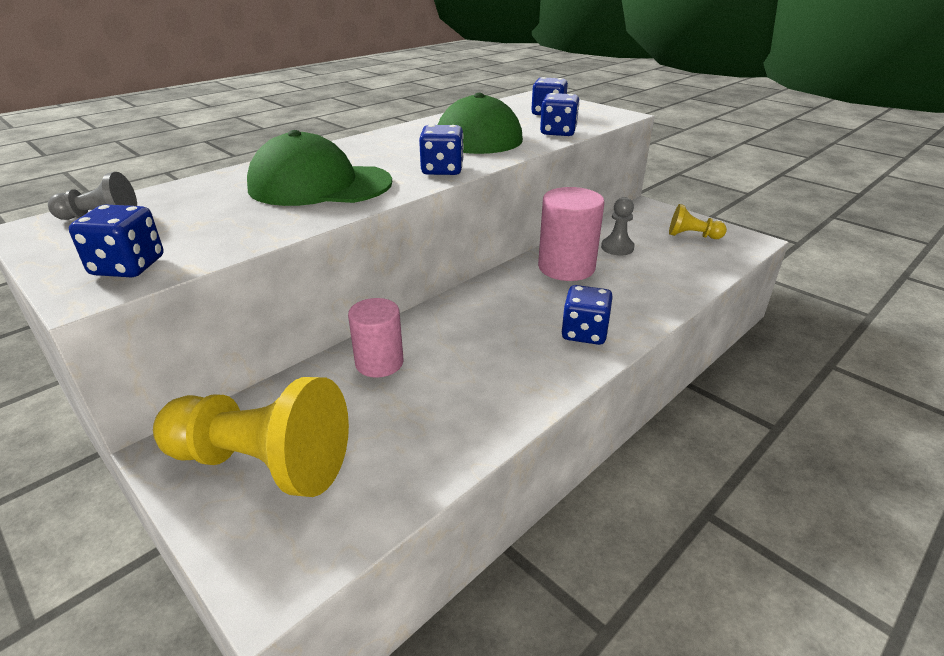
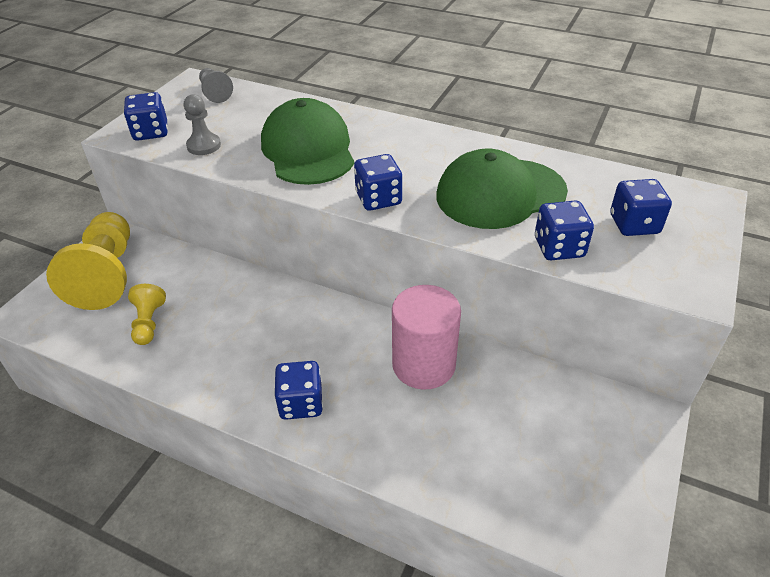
camera: 70 degrees right, 10 degrees up
(379, 363) = (218, 288): pink cylinder -> none
(617, 248) = (498, 401): grey pawn -> grey pawn (204, 146)
(692, 236) = (586, 479): yellow pawn -> yellow pawn (149, 323)

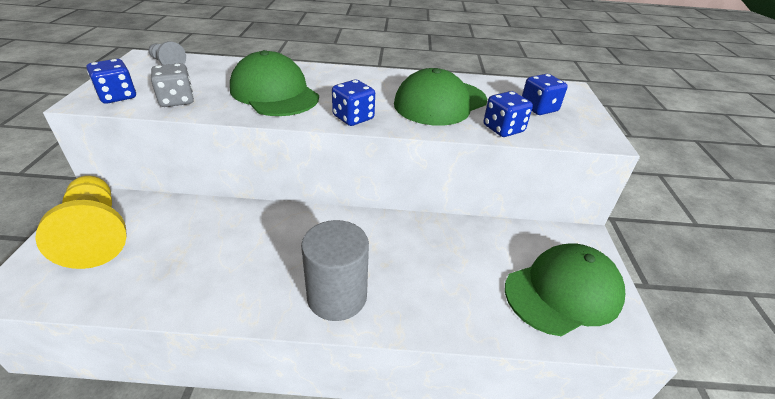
camera: 25 degrees left, 5 degrees down
(149, 323) = (159, 266): yellow pawn -> none
(204, 146) = (177, 100): grey pawn -> grey dice
(301, 403) = (337, 296): blue dice -> grey cylinder
(423, 365) = (420, 242): pink cylinder -> none
(568, 475) = (563, 292): none -> green cap

